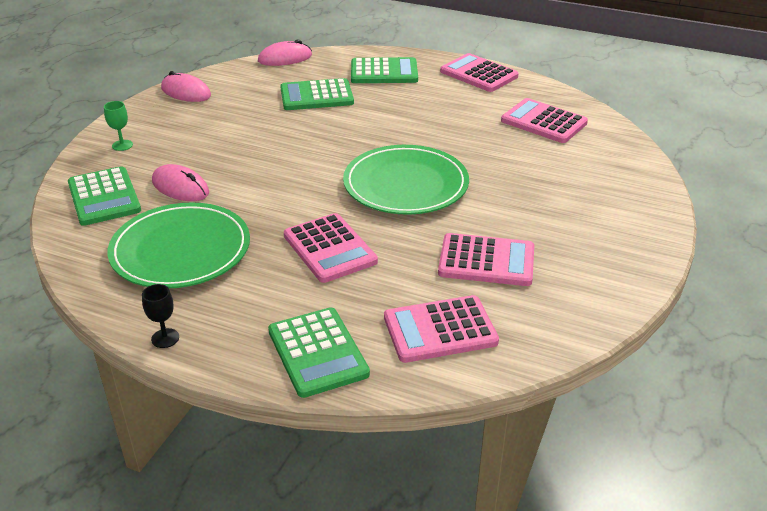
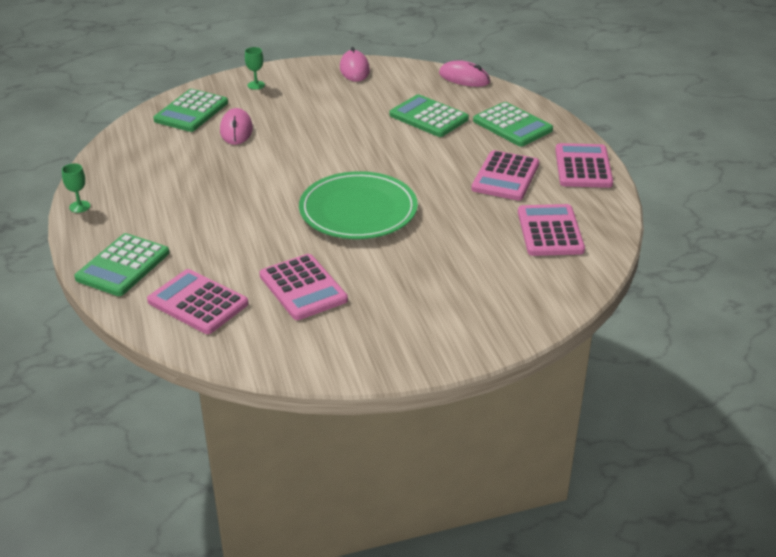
camera: 50 degrees right, 0 degrees up
(165, 338) = (79, 206): black goblet -> green goblet
(181, 250) = (169, 166): green plate -> none
(330, 249) = (237, 217): pink calculator -> pink calculator (505, 177)

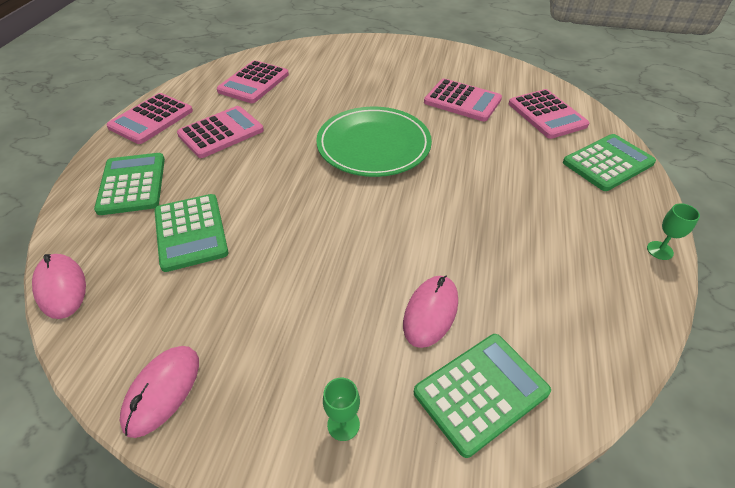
camera: 150 degrees left, 10 degrees up
(303, 288) = (462, 101): pink calculator -> pink calculator turned 120 degrees clockwise

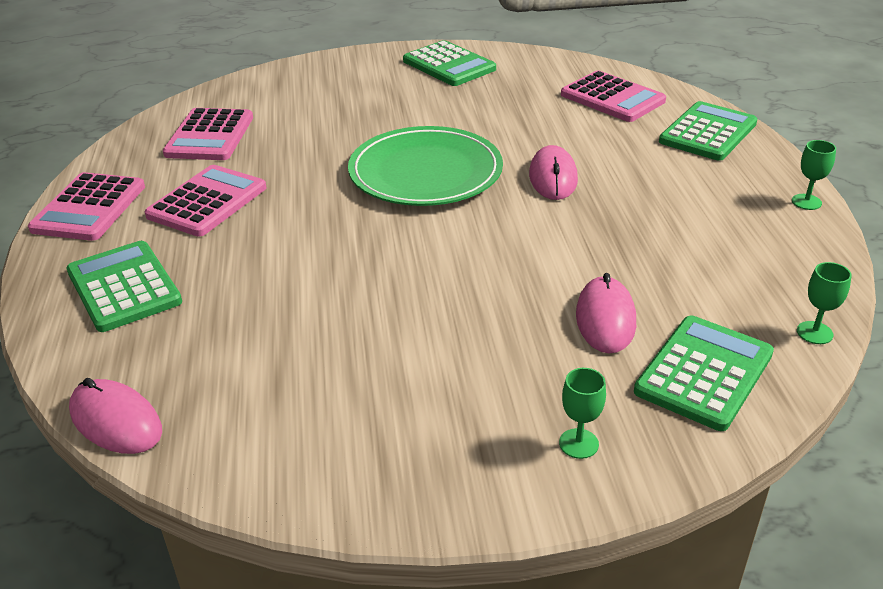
camera: 20 degrees left, 10 degrees down
(162, 391) = (343, 479): pink mouse -> pink mouse (553, 177)
(191, 232) = (252, 318): green calculator -> green calculator (449, 65)
(462, 101) = (504, 103): pink calculator -> none
(599, 385) = (814, 333): none -> green goblet

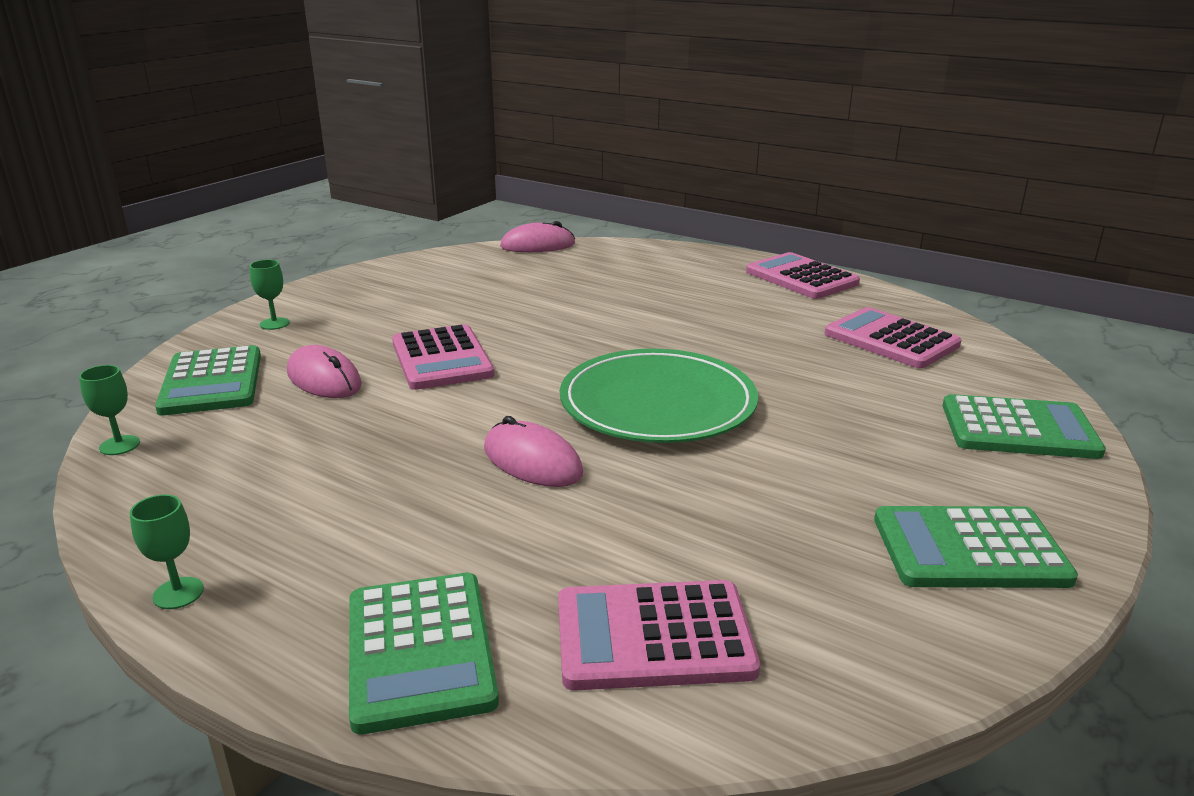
camera: 130 degrees right, 10 degrees down
(124, 287) = (666, 267): green calculator -> green calculator (1018, 429)
(207, 202) = (749, 310): pink calculator -> pink calculator (442, 359)

